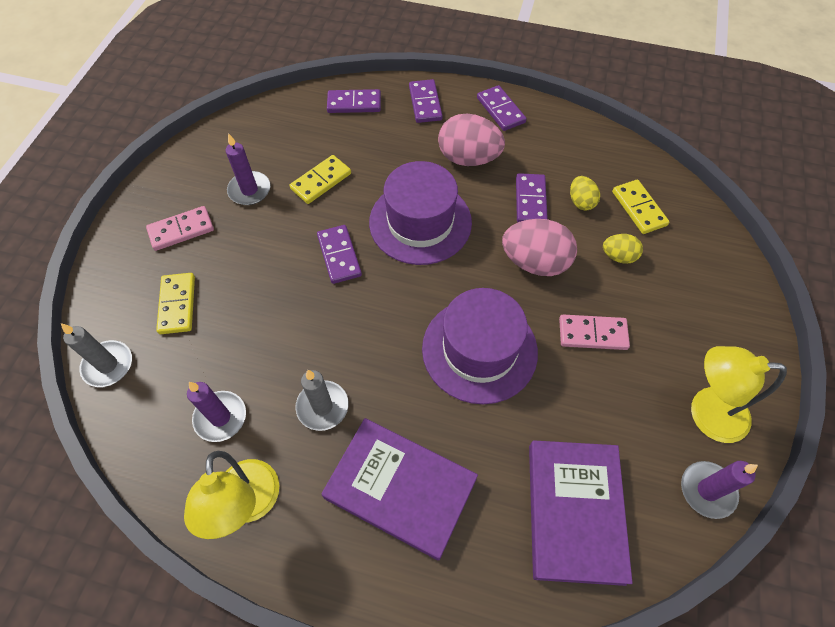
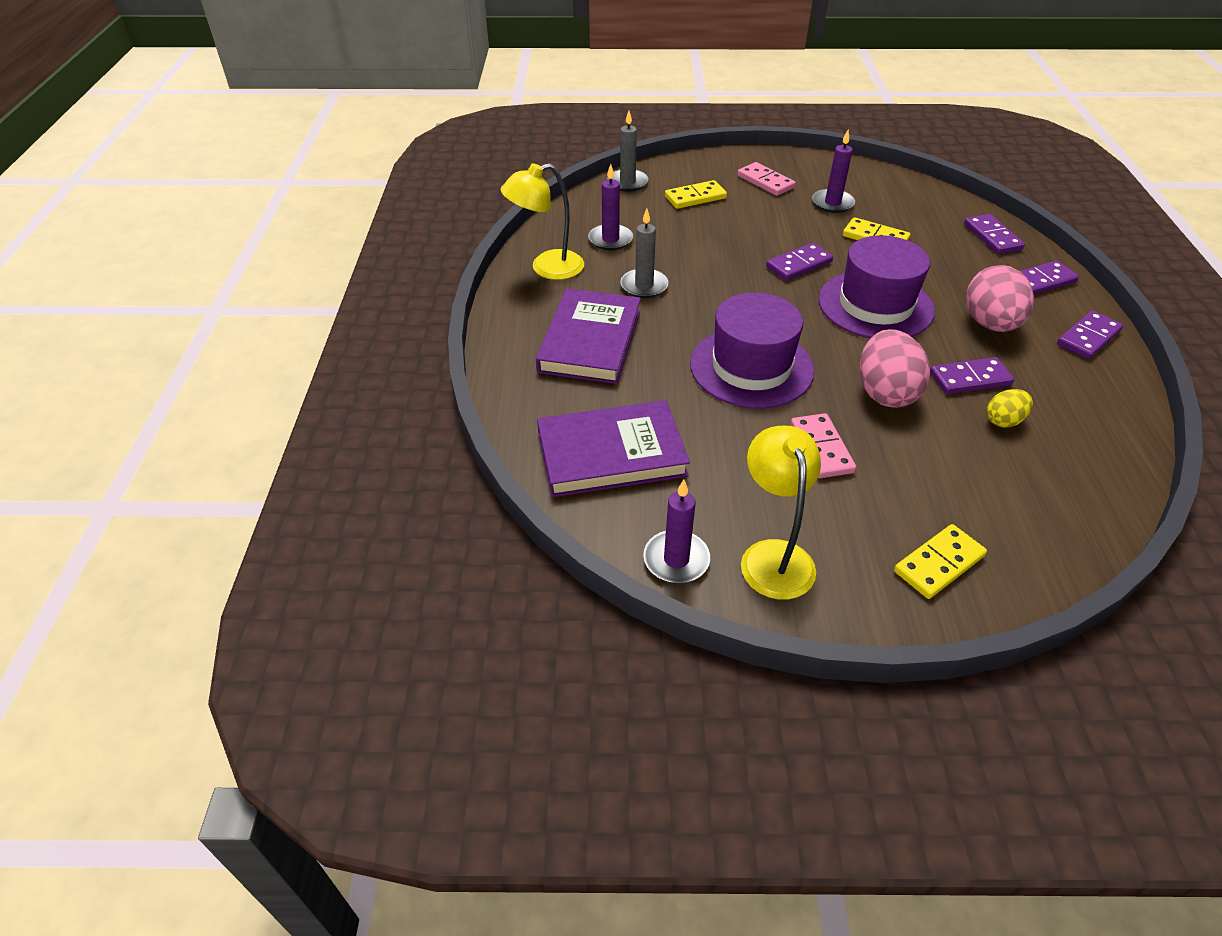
camera: 75 degrees right, 15 degrees down
(618, 256) = (945, 461): yellow egg -> none
(638, 208) = (1038, 475): yellow domino -> yellow domino (938, 563)

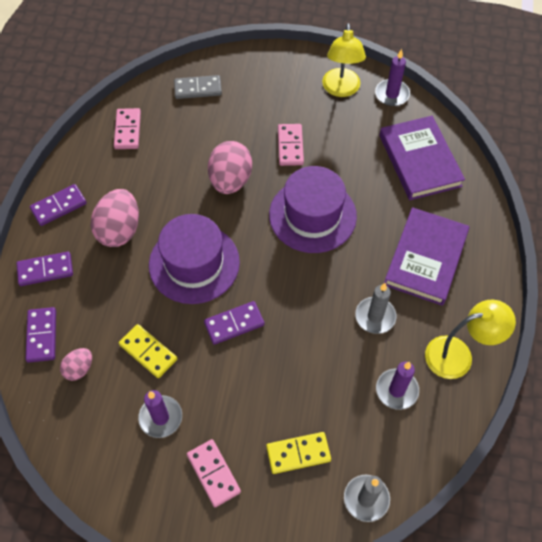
camera: 170 degrees left, 15 degrees up
(611, 453) = (419, 161): purple book -> purple book turned 75 degrees clockwise
(934, 221) = (79, 369): none -> pink egg
(938, 563) = (258, 74): yellow domino -> none
(970, 379) = (167, 183): purple domino -> none
(1003, 421) = (168, 149): yellow egg -> none
(1029, 520) = (198, 89): none -> grey domino
(1086, 438) = (127, 130): none -> pink domino

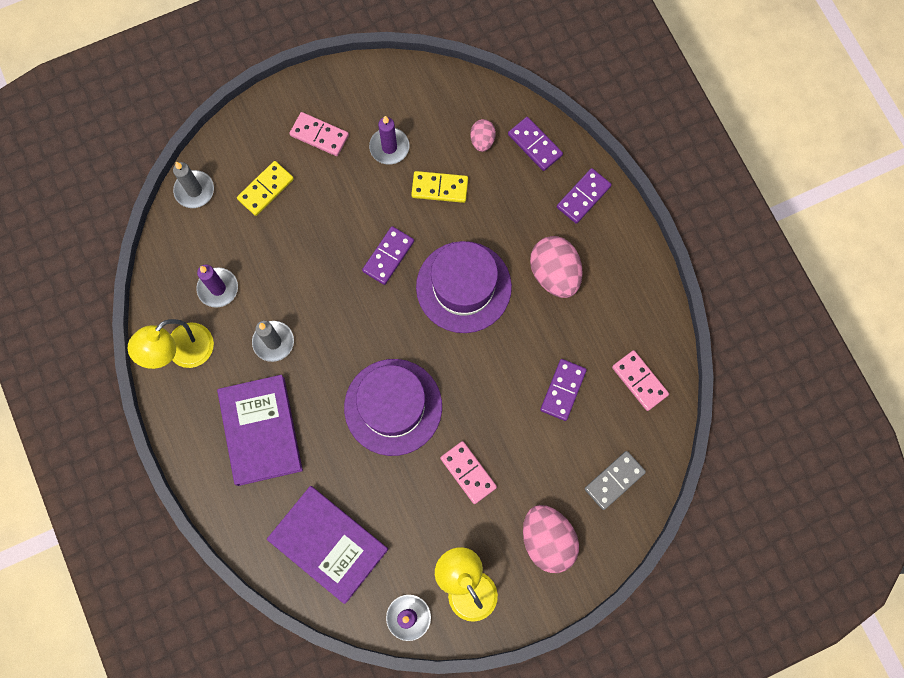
camera: 145 degrees right, 15 degrees up
(59, 206) = (628, 259): purple domino -> purple domino (563, 390)
(230, 180) = (496, 392): pink egg -> pink egg (547, 540)

